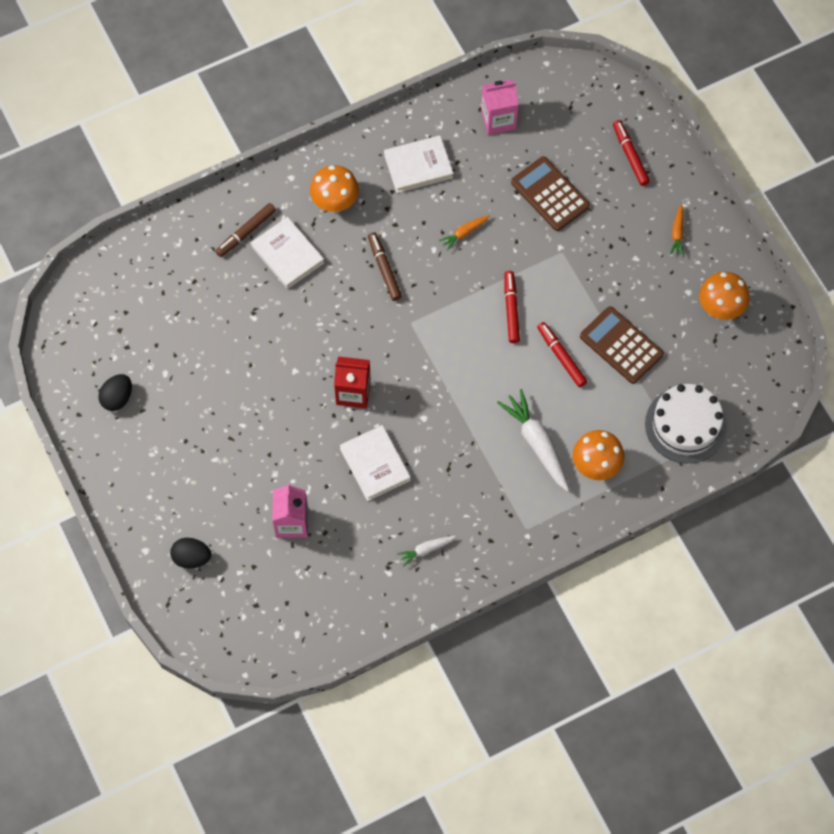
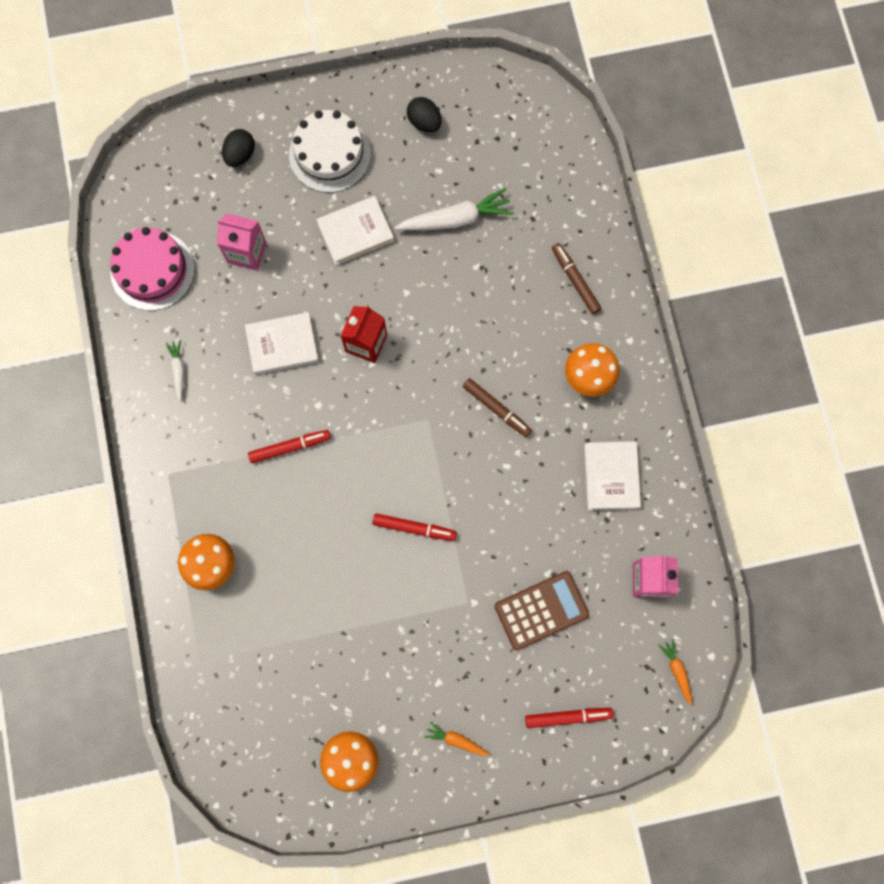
camera: 105 degrees right, 10 degrees up
(287, 254) = (539, 316): white book -> white book (355, 232)
(333, 604) = (152, 270): none -> pink cake
(384, 269) = (496, 409): brown marker -> brown marker turned 45 degrees clockwise
(464, 233) = (517, 503): orange carrot -> orange carrot (677, 671)
(537, 443) = (256, 511): white carrot -> white carrot (456, 219)
(561, 357) = (344, 565): red marker -> red marker (289, 447)
(621, 345) = (339, 634): brown calculator -> none
(685, 425) = (228, 675): white cake -> white cake (330, 154)

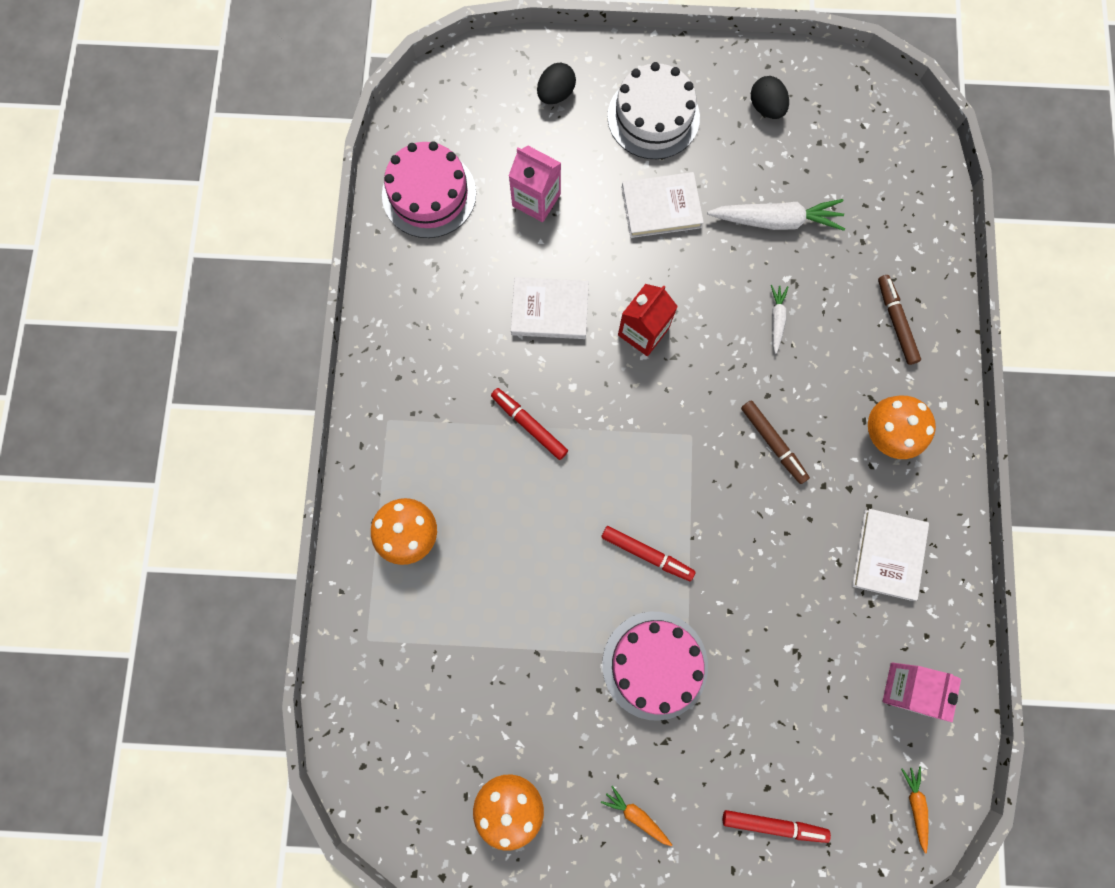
camera: 15 degrees right, 0 degrees up
(178, 370) = (428, 309): white carrot -> white carrot (776, 319)
(289, 447) = (529, 425): red marker -> red marker turned 135 degrees counterclockwise
(442, 616) = (655, 665): none -> pink cake
(541, 610) = (771, 689): brown calculator -> none

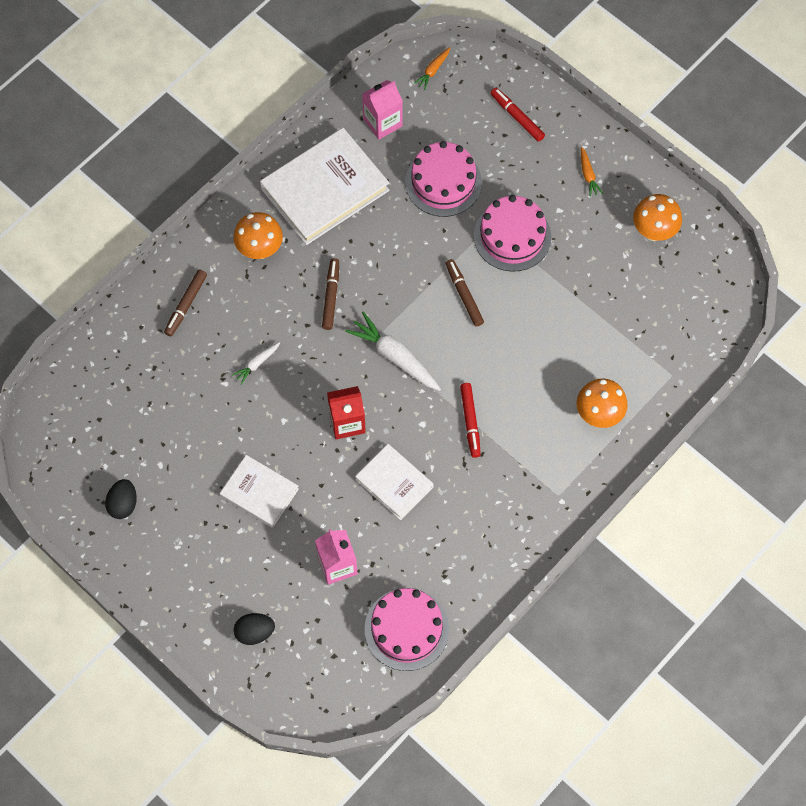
camera: 140 degrees left, 10 degrees down
(647, 554) = (464, 295): red marker -> brown marker
(653, 117) = (204, 560): white cake -> none
(776, 221) = (194, 424): white carrot -> white carrot (394, 356)
(779, 669) = (443, 182): none -> pink cake
(888, 555) = (325, 189): white book -> white book, size x1.75

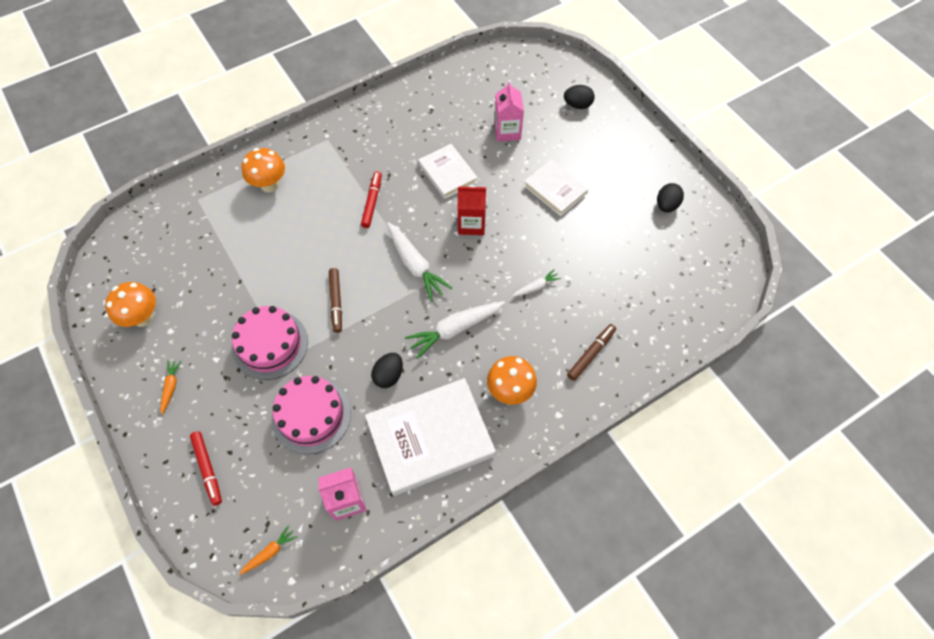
camera: 165 degrees left, 5 degrees down
(331, 296) = (455, 329): brown marker -> white carrot
(383, 235) = (389, 375): none -> black egg
(406, 629) = (469, 85): pink cake -> none

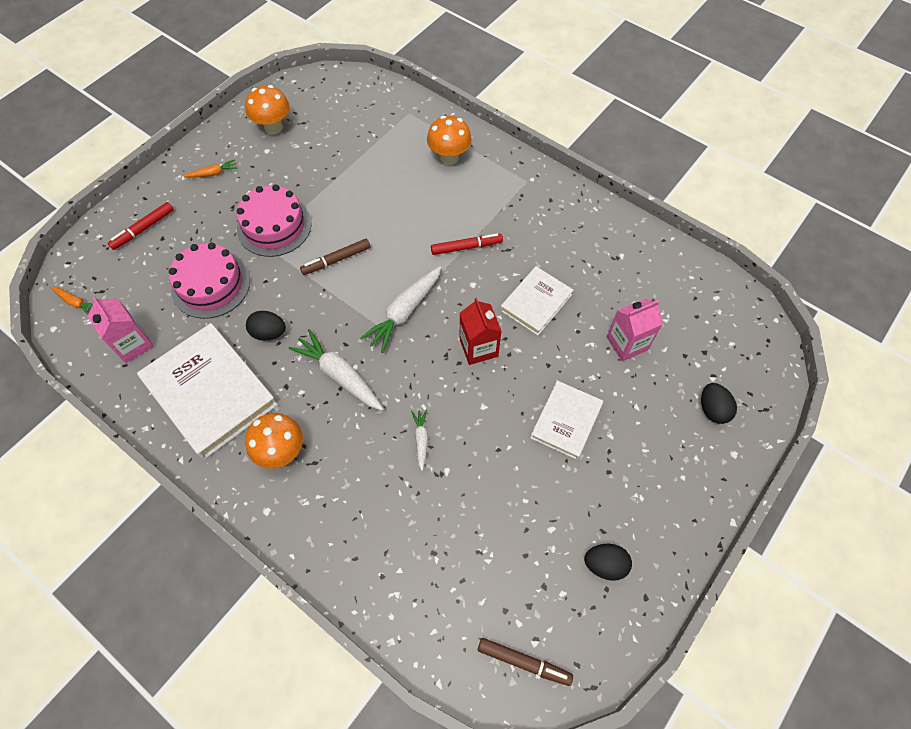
camera: 70 degrees right, 0 degrees up
(536, 287) = (421, 440): white carrot -> white carrot turned 135 degrees counterclockwise
(591, 354) = (352, 526): brown marker -> brown marker (523, 662)

